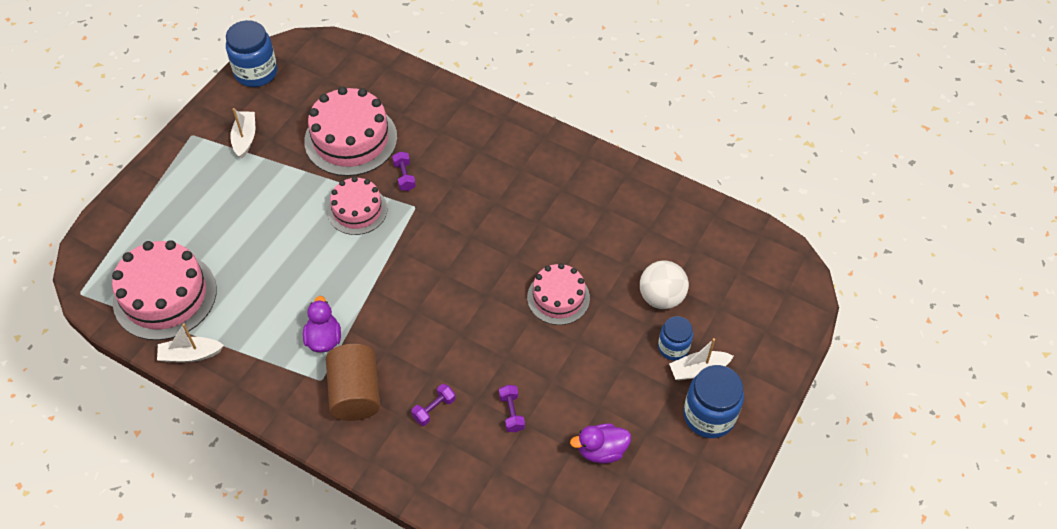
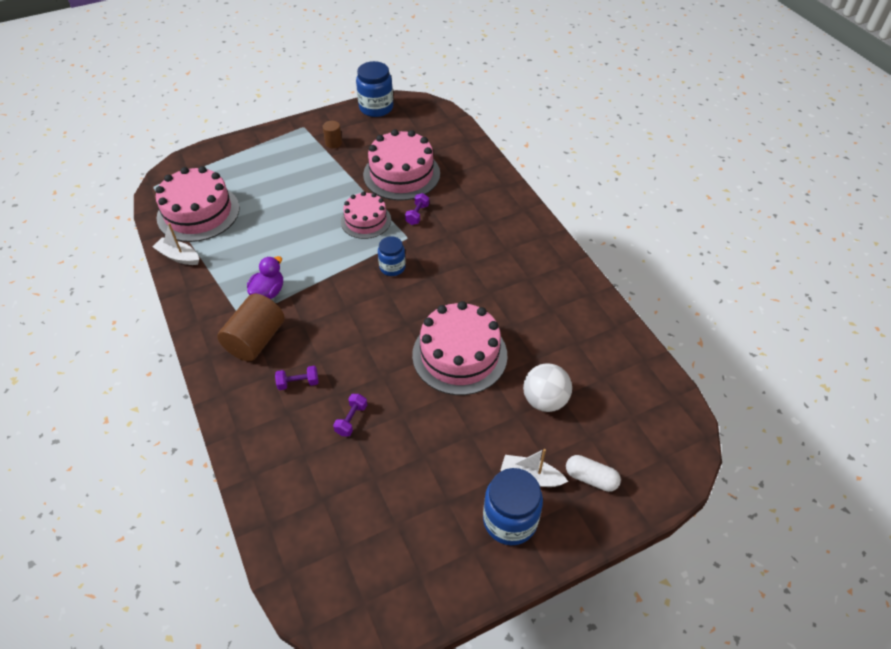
camera: 35 degrees right, 5 degrees down
(245, 138) = (333, 143): white boat -> brown cylinder
(558, 297) = (459, 355): pink cake -> pink cake, size x1.62
(601, 450) = (395, 492): purple duck -> none
(673, 347) = (523, 446): blue jar -> blue jar (392, 267)
(744, 343) = (591, 478): none -> white capsule

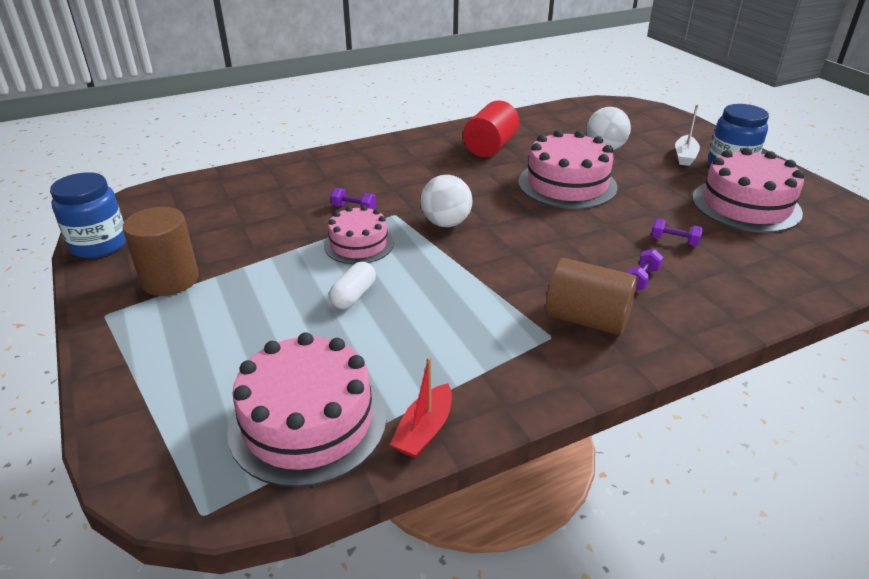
camera: 90 degrees left, 15 degrees down
(179, 256) = (424, 430): white boat -> red boat
(268, 292) = (498, 316): purple duck -> none
(298, 383) = (641, 279): purple dumbbell -> purple dumbbell turned 45 degrees clockwise
(333, 143) = (170, 280): brown cylinder -> brown cylinder, size x1.98
(392, 267) = (446, 223): blue jar -> white ball
(401, 174) = (270, 220): pink cake -> pink cake (746, 205)
(538, 302) = (490, 147): none -> red cylinder
(591, 478) = (672, 135): white capsule -> white capsule (353, 296)

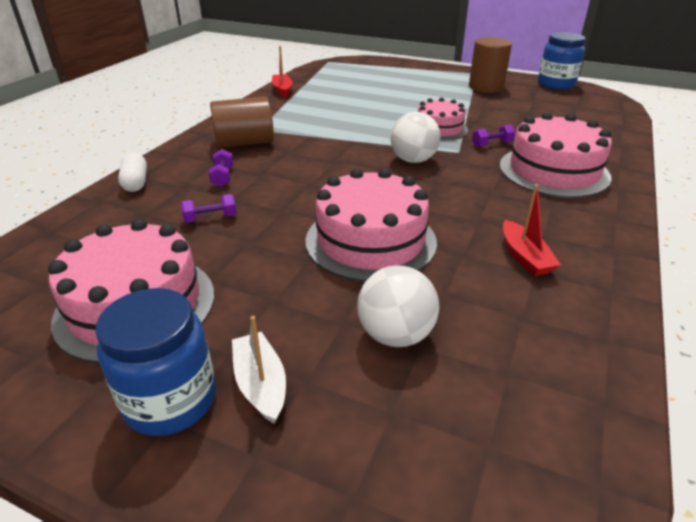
camera: 140 degrees right, 0 degrees up
(308, 422) = (331, 79): pink cake -> pink cake (553, 171)
(353, 296) = (390, 110): white capsule -> white capsule (135, 182)
(490, 147) = (524, 257): red cylinder -> red boat

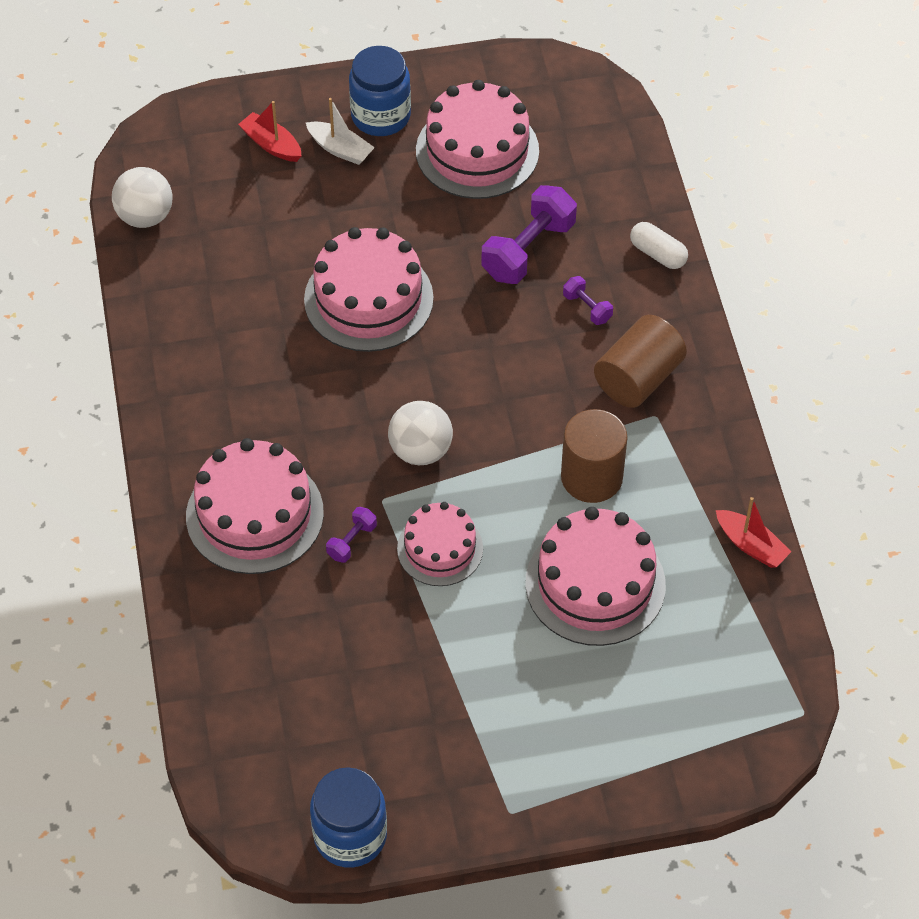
camera: 145 degrees right, 20 degrees up
(210, 218) = (528, 250): purple dumbbell -> purple dumbbell, size x2.04
(369, 100) = (595, 584): none -> pink cake
(395, 335) = (285, 222): white ball -> white ball (145, 216)
(486, 87) = (458, 749): brown cylinder -> brown cylinder (591, 477)
(524, 257) = (231, 348): red boat -> red boat (271, 145)

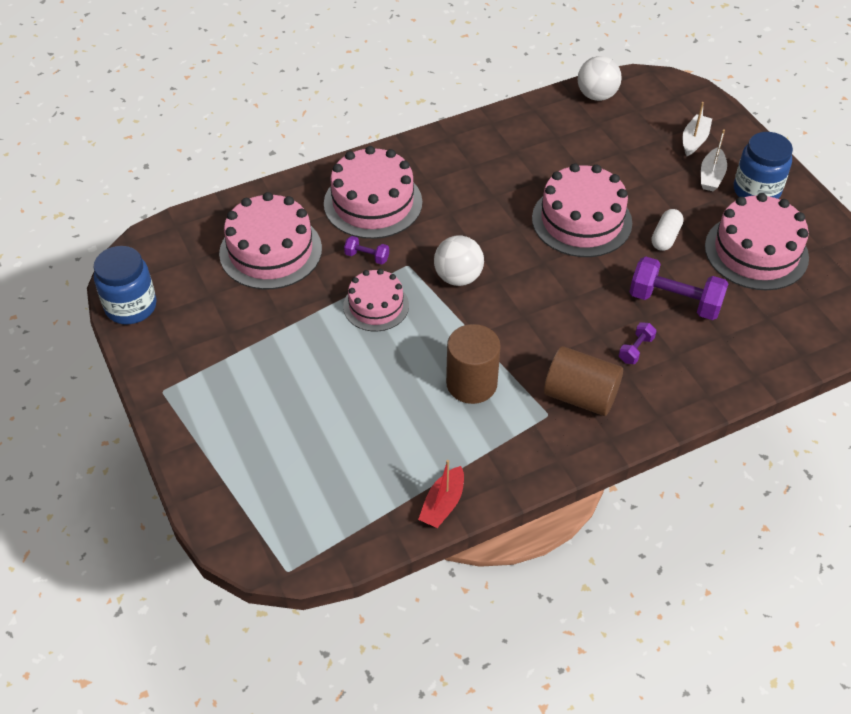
camera: 75 degrees right, 5 degrees down
(271, 145) = (694, 140): red boat -> white boat
(595, 584) = (373, 405): pink cake -> pink cake (270, 251)
(658, 254) = (715, 386): white capsule -> white capsule (665, 237)

